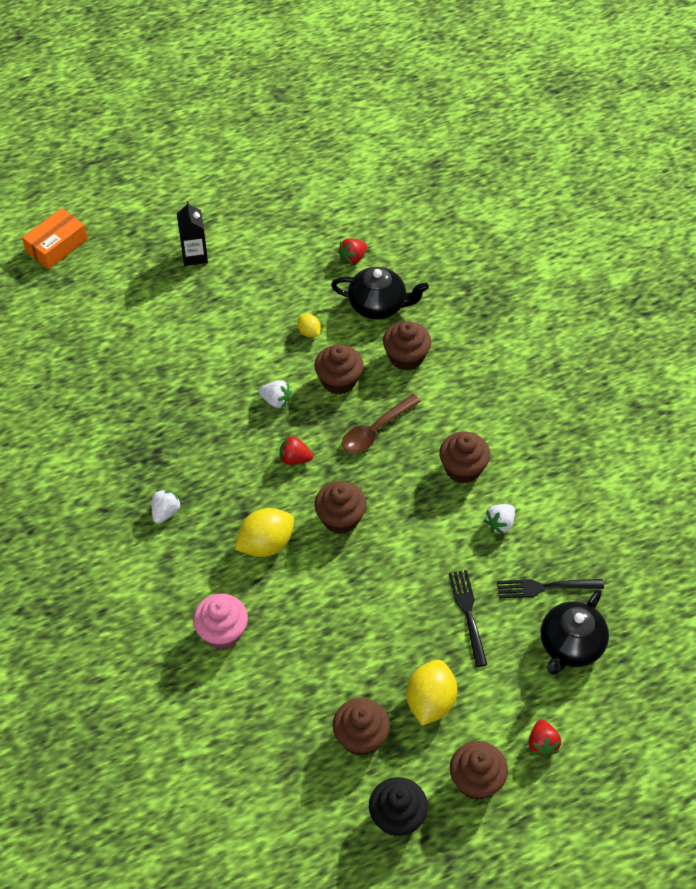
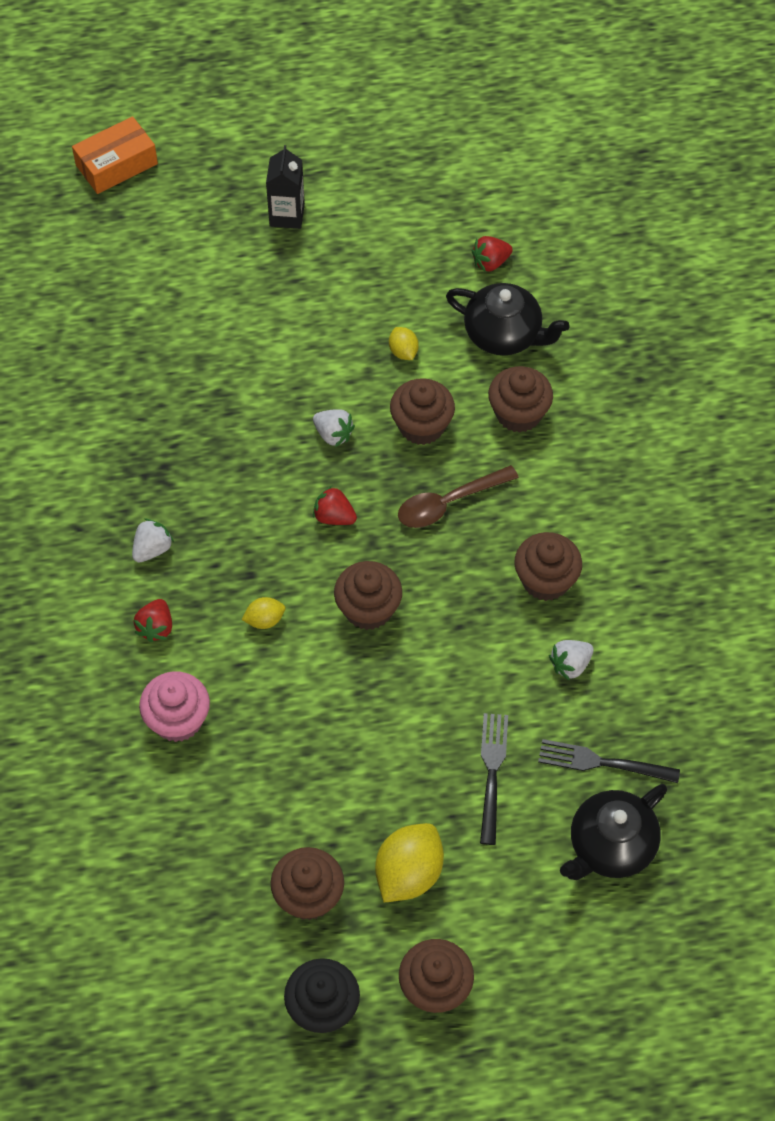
camera: 15 degrees right, 5 degrees up
(266, 544) = (264, 620): yellow lemon -> yellow lemon, size x0.52
(542, 744) = (533, 963): red strawberry -> red strawberry (156, 627)

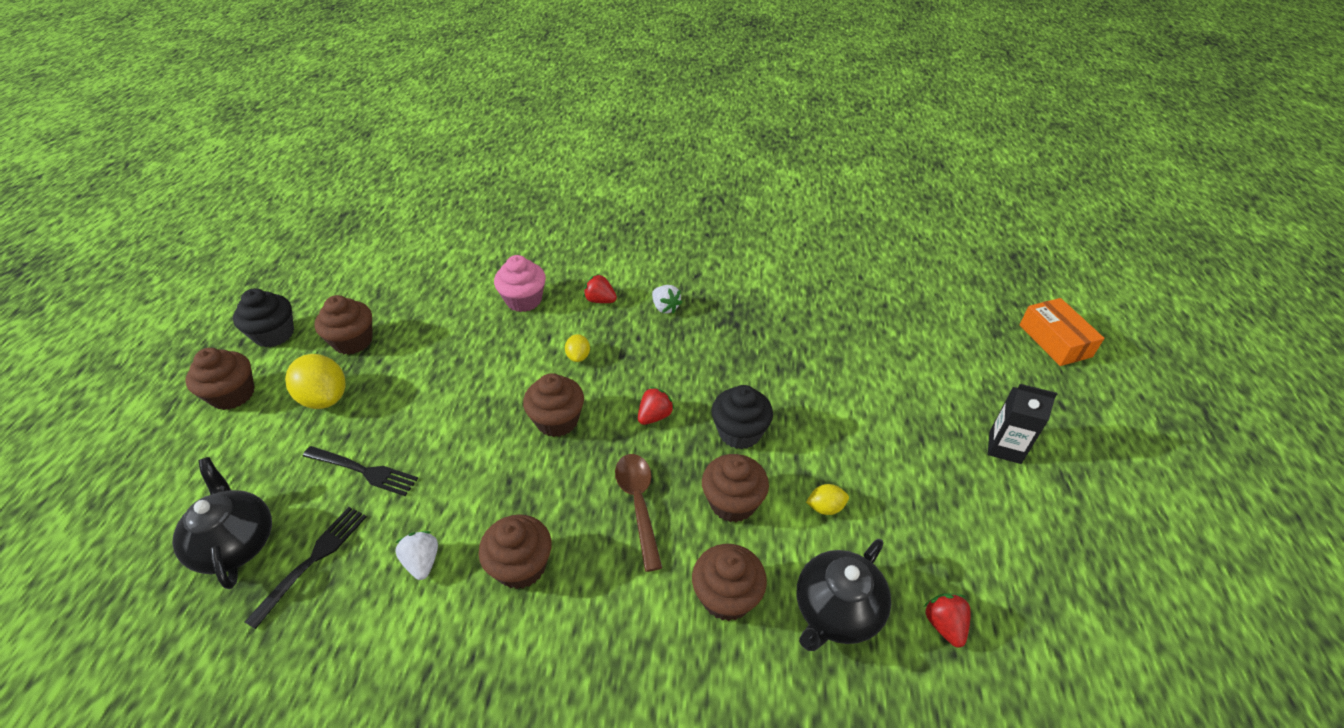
camera: 105 degrees right, 15 degrees down
(333, 434) = (739, 432): white strawberry -> black cupcake

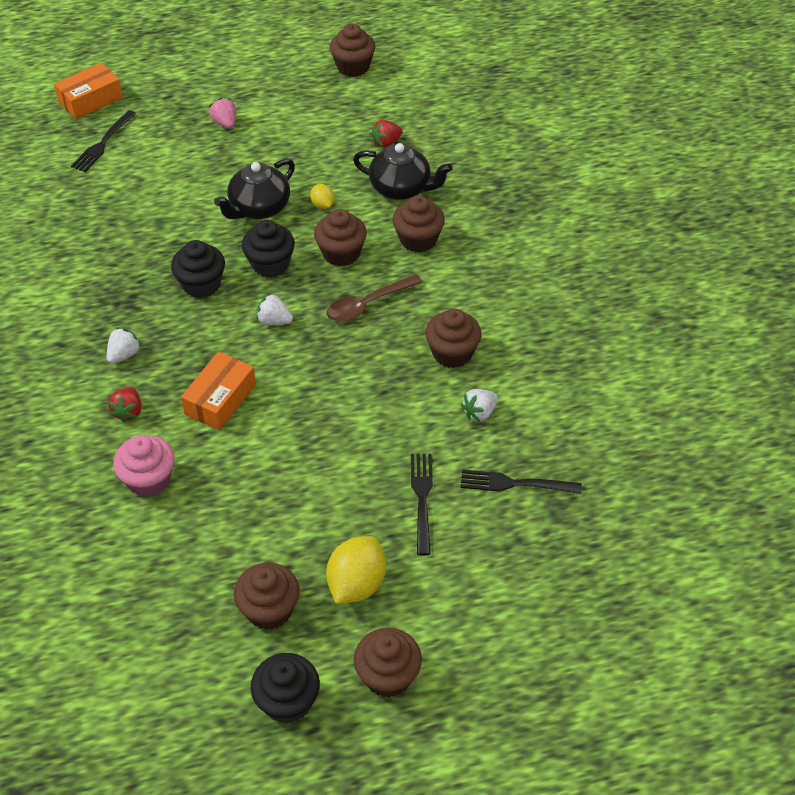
camera: 110 degrees left, 5 degrees up
(236, 543) = (530, 548): black teapot -> black teapot (259, 208)
(557, 420) = (307, 384): brown cupcake -> brown cupcake (353, 67)
(578, 356) = (220, 399): yellow lemon -> orange box
(655, 416) = (274, 321): red strawberry -> white strawberry
(731, 372) = (201, 284): none -> black cupcake
(974, 338) = (103, 143): none -> black fork
(1004, 447) = (225, 123): black carton -> pink strawberry

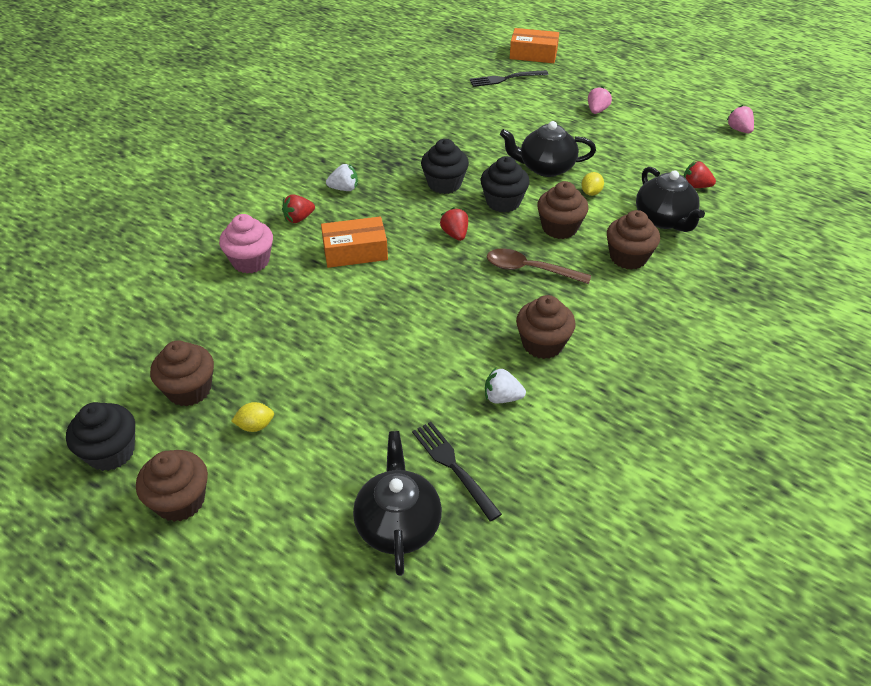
camera: 50 degrees right, 5 degrees down
(274, 321) = (455, 234): white strawberry -> red strawberry
(353, 67) = (739, 130): brown cupcake -> pink strawberry
(356, 584) = (255, 426): yellow lemon -> yellow lemon, size x0.52
(422, 499) = (376, 415): black fork -> none
(535, 548) = (398, 524): none -> black teapot

